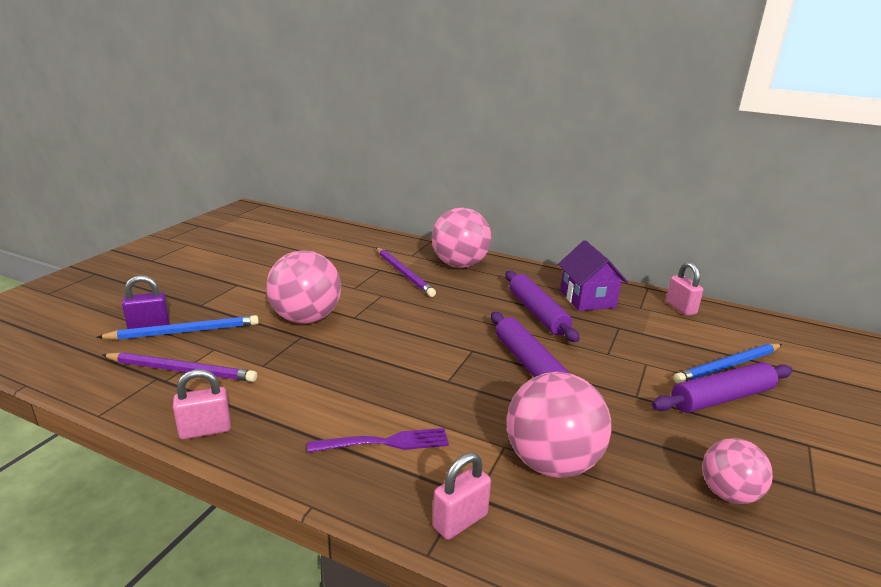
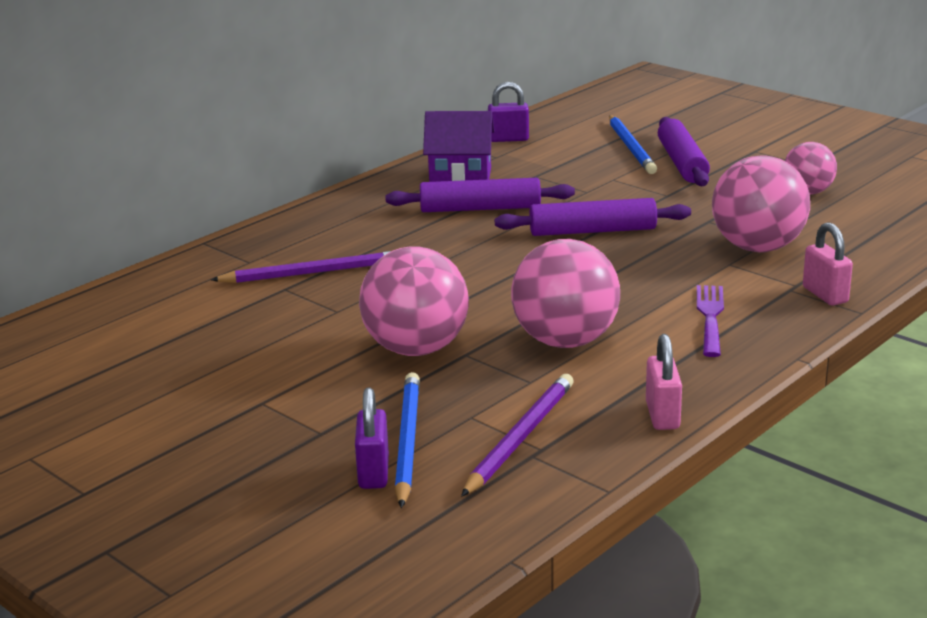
camera: 70 degrees left, 0 degrees up
(459, 265) = (310, 233): pink ball -> pink ball (565, 341)
(680, 308) = (508, 139): pink padlock -> purple padlock

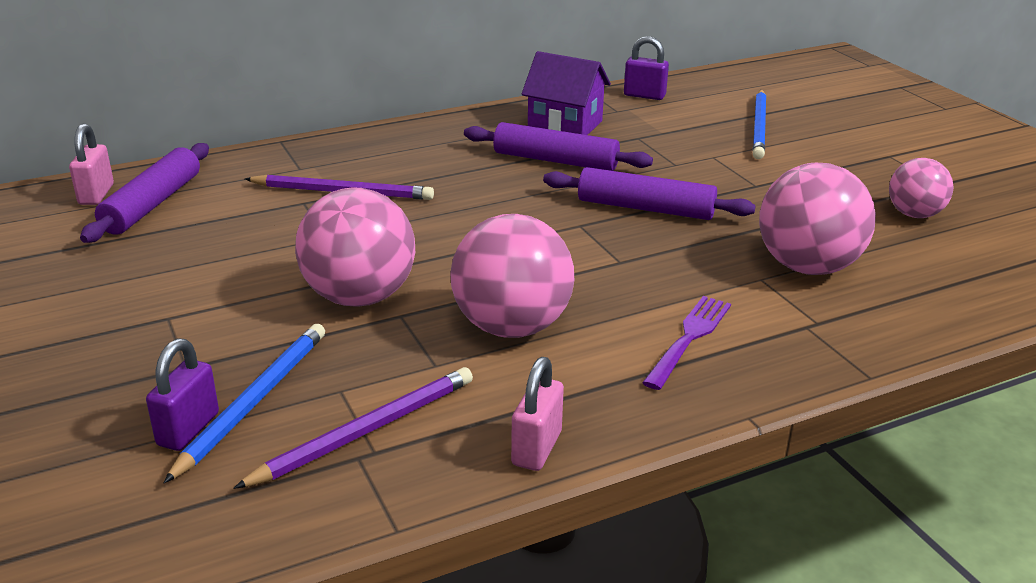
camera: 20 degrees right, 5 degrees up
(682, 163) = (800, 154): purple rolling pin -> purple rolling pin (152, 204)
(825, 295) = (842, 343): pink padlock -> pink padlock (96, 194)

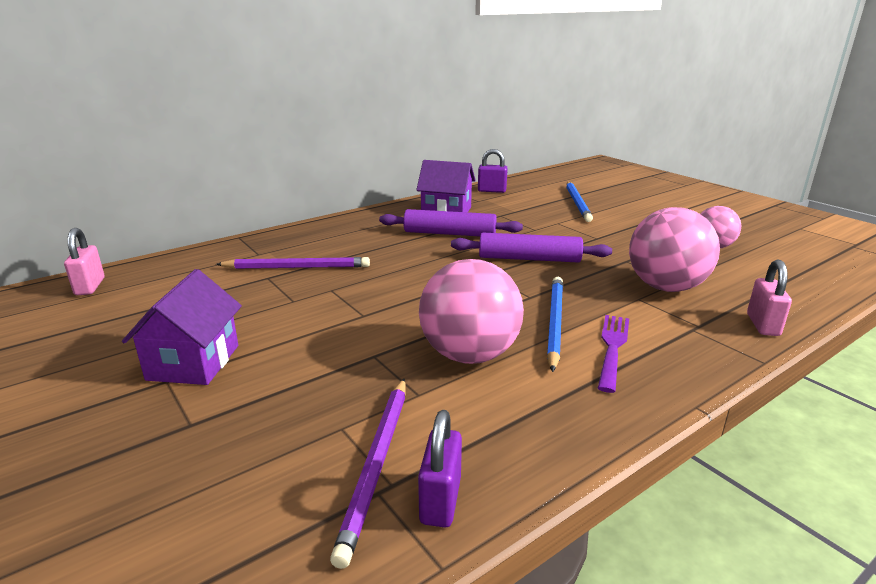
camera: 10 degrees left, 5 degrees down
(152, 204) = (140, 289): purple rolling pin -> none
(188, 429) = (202, 487): purple padlock -> purple padlock (440, 500)
(200, 300) = (194, 362): none -> purple house
(254, 401) = (262, 449): blue pencil -> blue pencil (554, 323)
(359, 297) = (334, 345): pink ball -> none
(365, 431) = (377, 464): purple pencil -> purple pencil turned 150 degrees clockwise
(536, 448) = (538, 459): pink padlock -> pink padlock (762, 325)

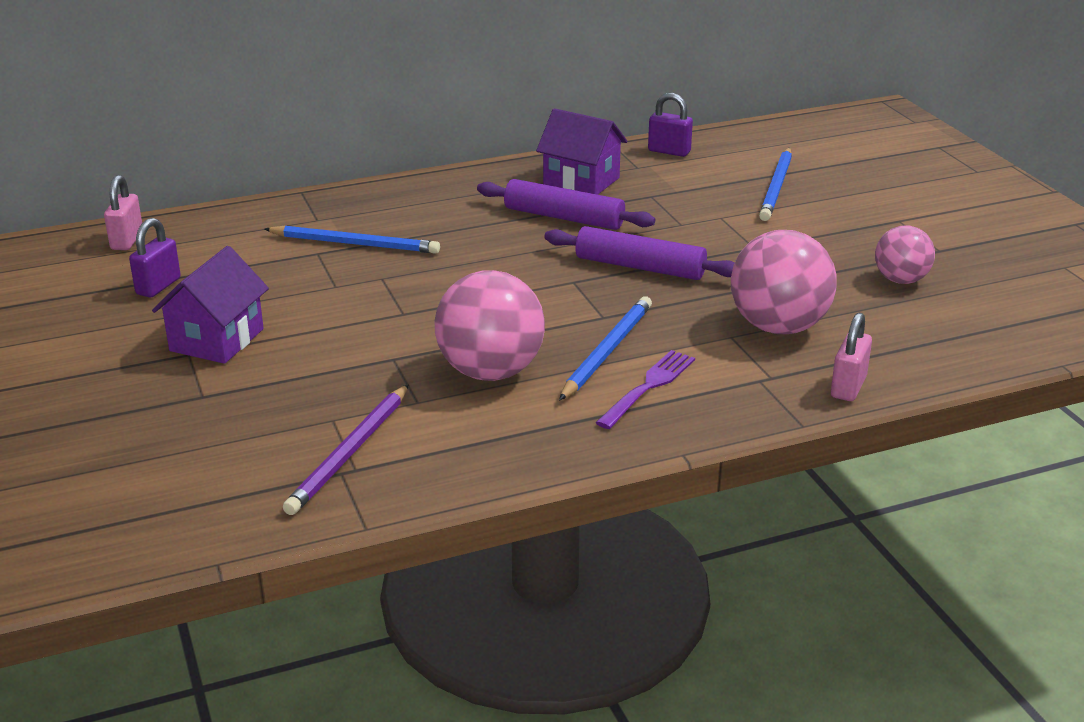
camera: 15 degrees right, 5 degrees up
(297, 267) = (355, 244): purple pencil -> blue pencil
(440, 500) = (389, 486): purple padlock -> purple padlock (158, 286)

